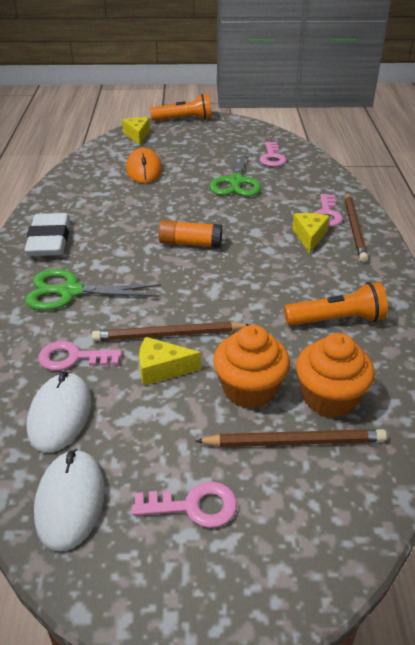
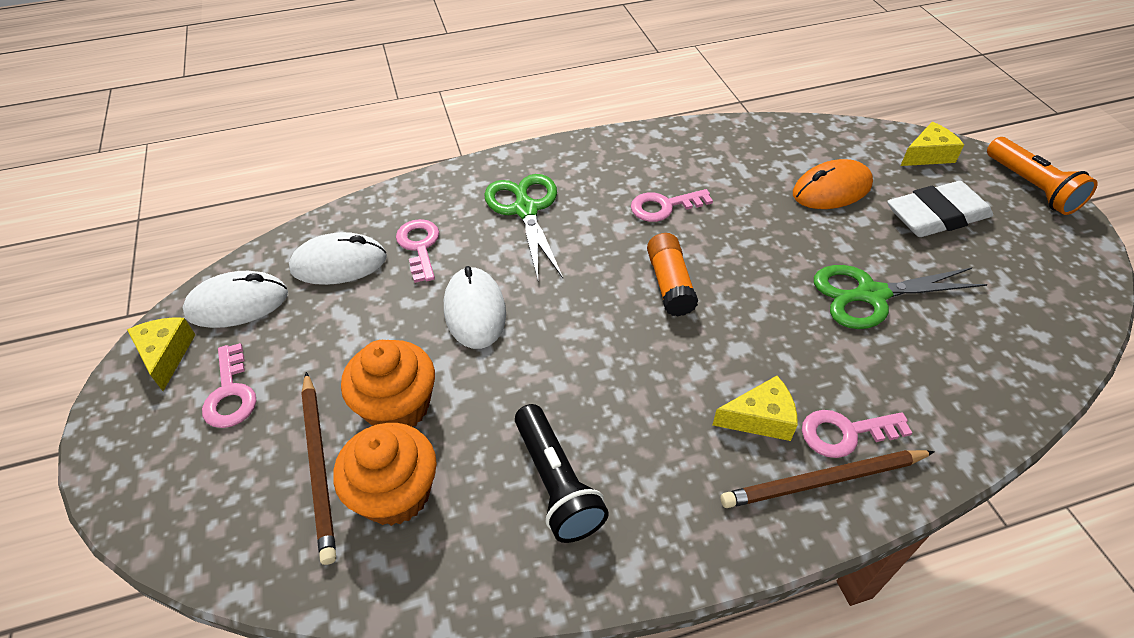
camera: 75 degrees right, 10 degrees up
(49, 240) = (615, 163): white eraser -> white eraser (936, 216)
(161, 369) = (416, 320): yellow cheese -> yellow cheese (166, 355)
(168, 335) = (475, 311): brown pencil -> white mouse
(272, 157) = (992, 325): pink key -> pink key (664, 207)
(336, 320) = (556, 483): orange flashlight -> black flashlight

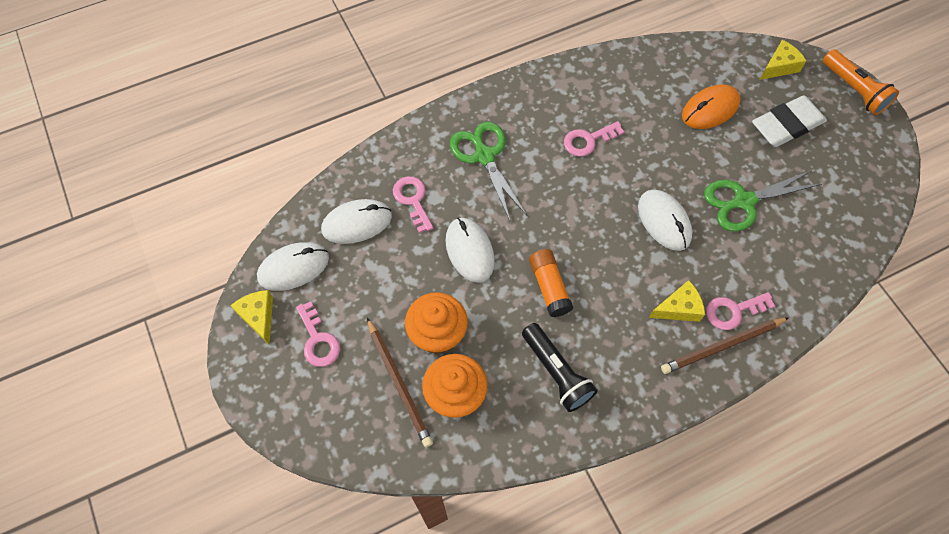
camera: 10 degrees left, 15 degrees up
(670, 284) = (603, 210): orange glue stick -> orange glue stick (549, 287)
(752, 306) = (664, 221): none -> white mouse

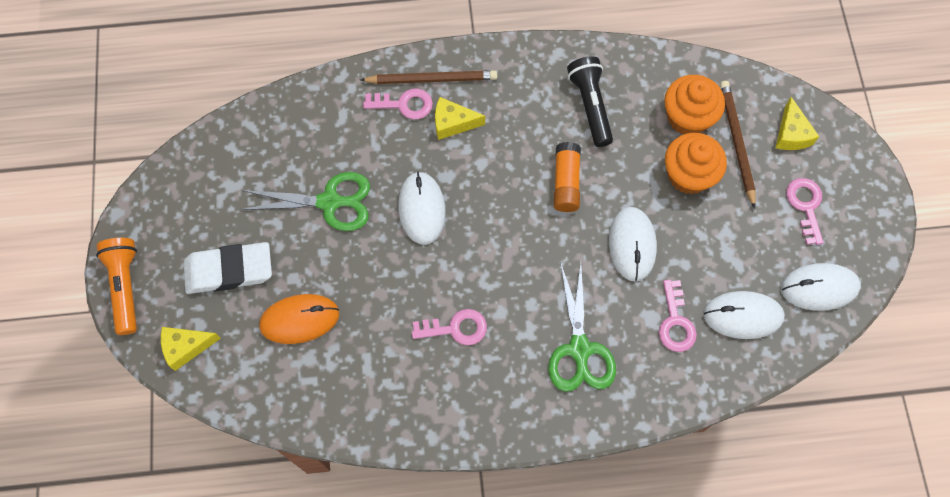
camera: 160 degrees left, 5 degrees up
(259, 317) = (861, 248): yellow cheese -> yellow cheese (791, 134)

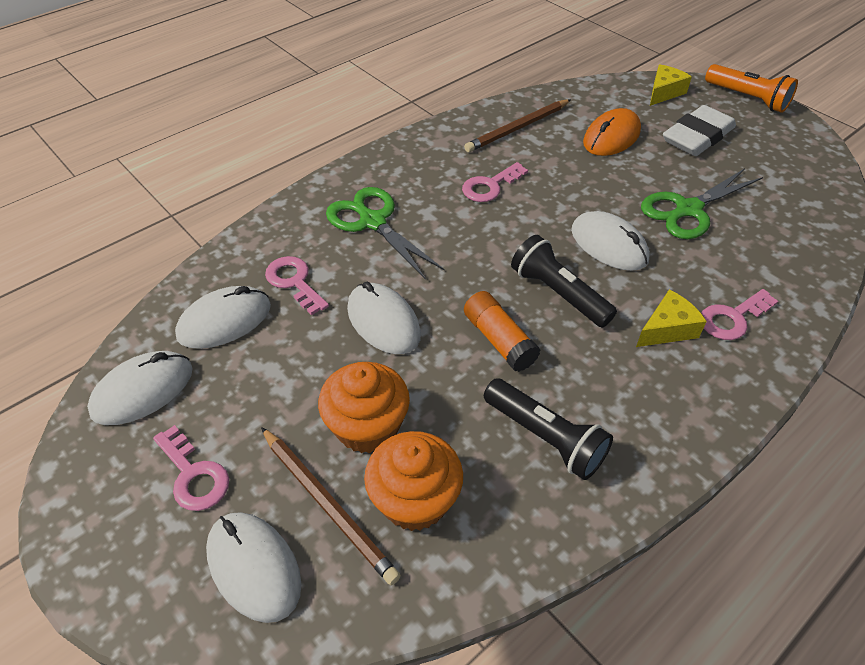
camera: 145 degrees right, 20 degrees down
(432, 79) = (739, 359): brown pencil -> brown pencil (517, 128)
(496, 192) = (558, 294): none -> black flashlight
(791, 134) = (254, 567): yellow cheese -> white mouse

